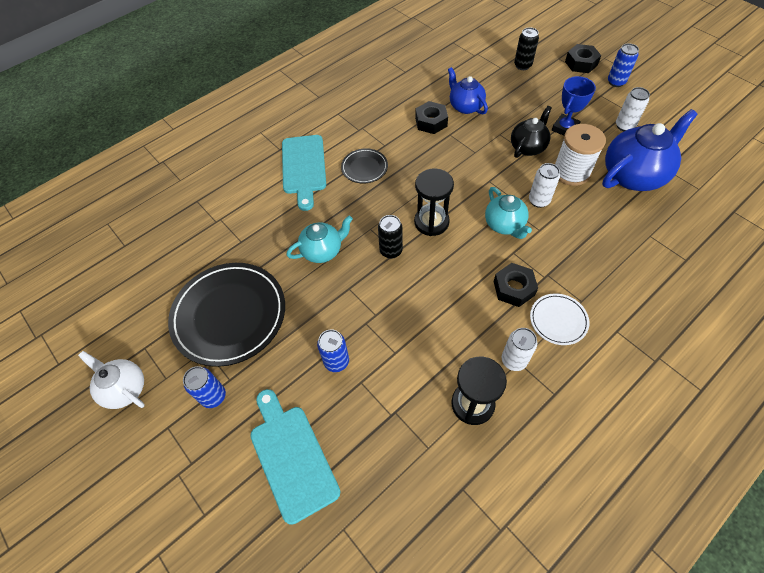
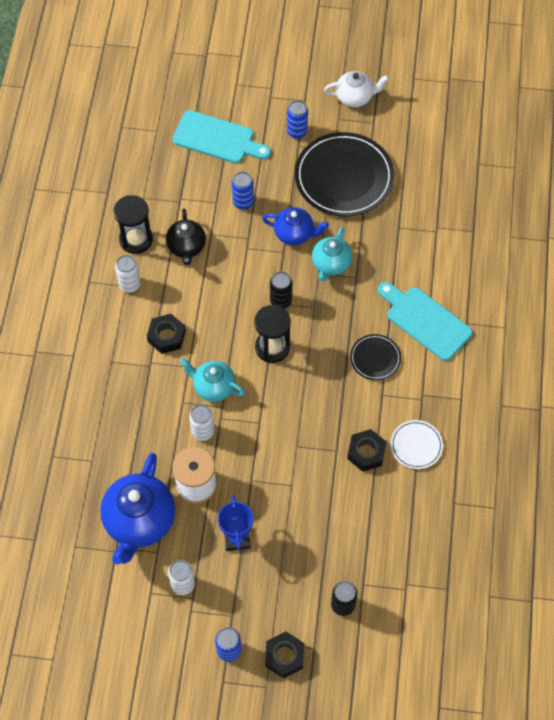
camera: 135 degrees right, 5 degrees up
(465, 106) = (352, 498): blue teapot -> blue teapot (294, 233)
(528, 147) = (254, 487): black teapot -> black teapot (186, 247)
(558, 320) = (118, 334): white plate -> white plate (416, 445)

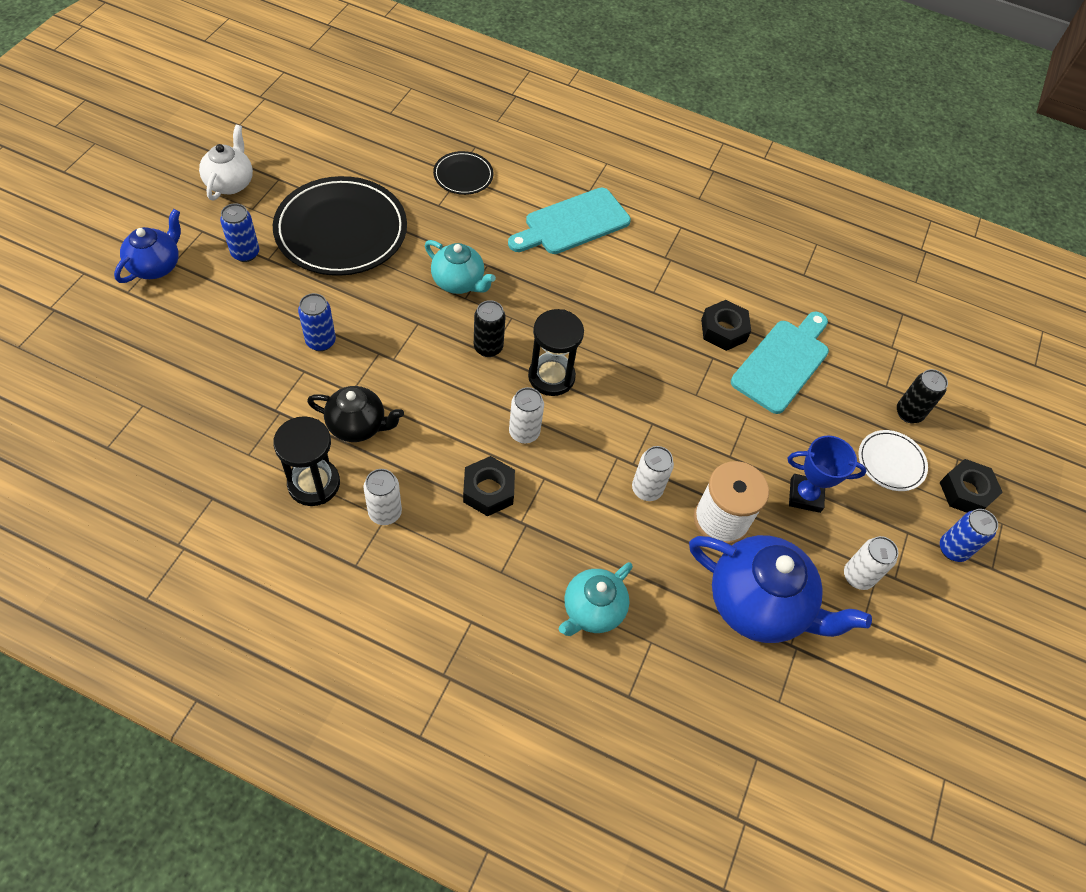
camera: 80 degrees left, 5 degrees down
(213, 387) = (585, 458): turquoise teapot -> turquoise teapot (592, 610)
(217, 139) = (203, 339): turquoise cutting board -> turquoise cutting board (783, 363)
(219, 344) = (524, 433): none -> white can
(294, 233) = (397, 303): blue teapot -> blue teapot (156, 266)
(375, 358) = (604, 282): black plate -> black plate (463, 175)
(416, 445) = (727, 283): white plate -> white plate (891, 462)

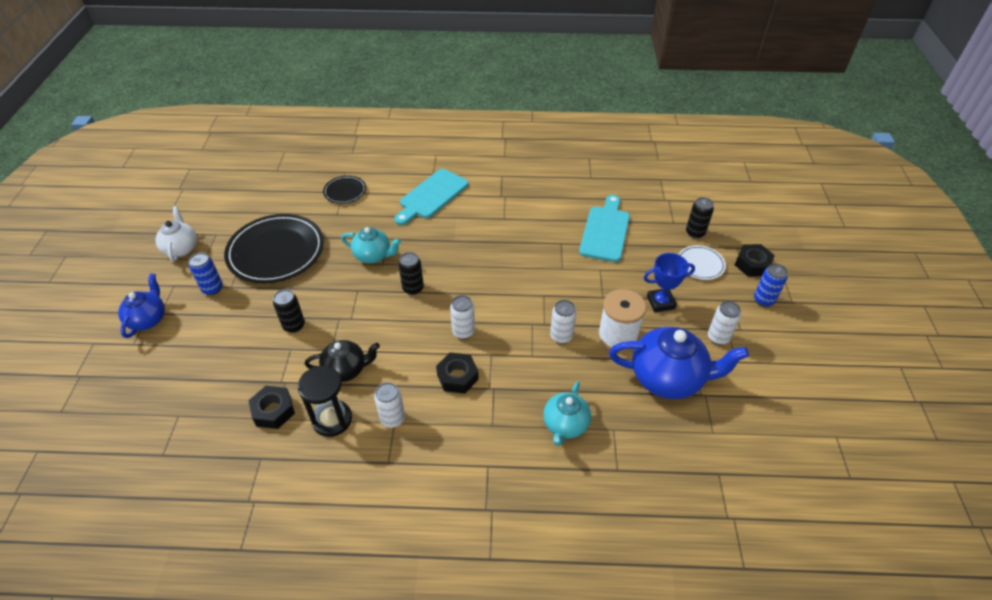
camera: 15 degrees left, 10 degrees down
(321, 341) = (294, 326): blue can -> black can
(551, 377) = (464, 291): black hourglass -> none
(723, 330) = (559, 225): black nut -> black nut (273, 411)

